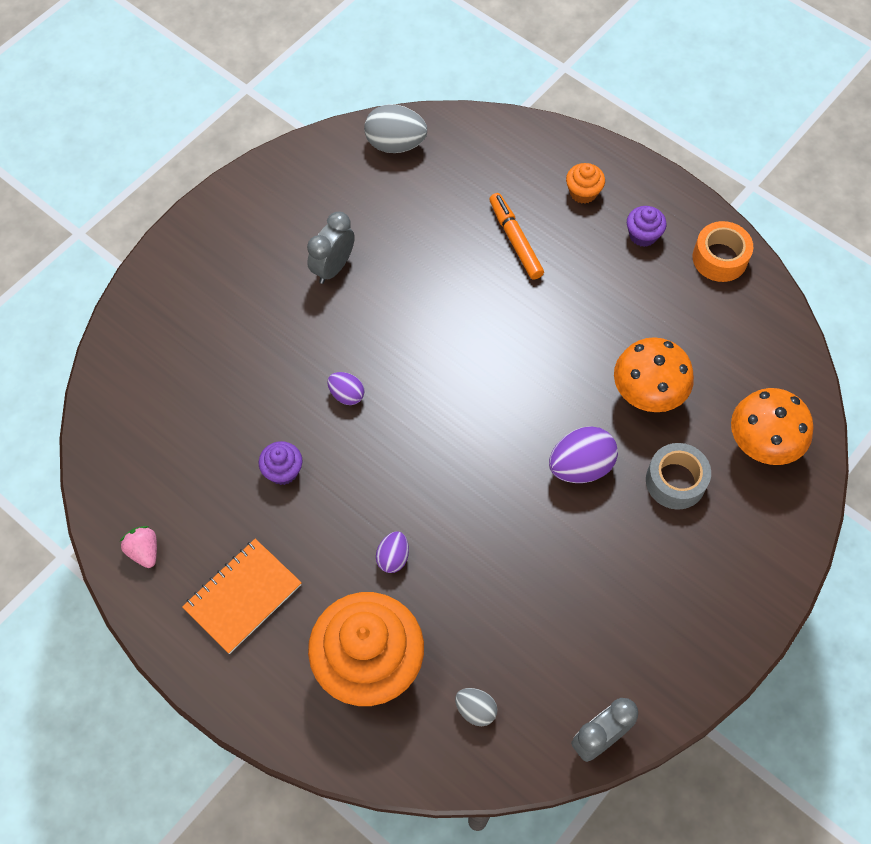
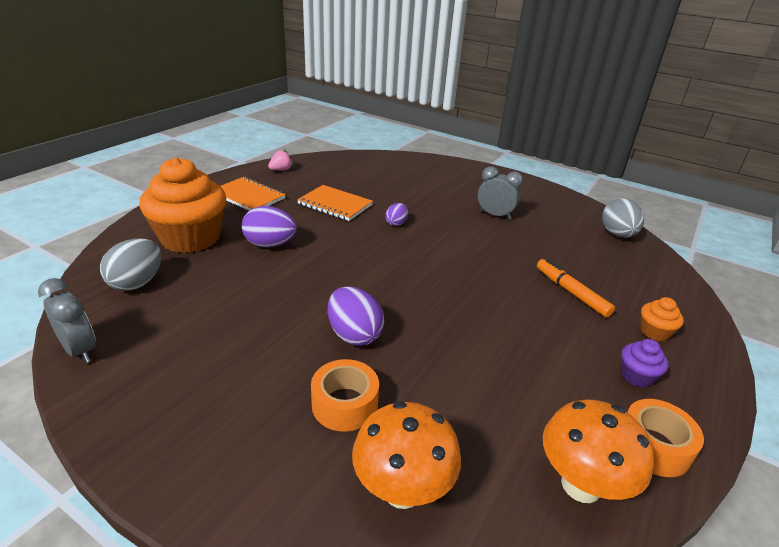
camera: 80 degrees right, 30 degrees down
(283, 471) = (335, 205): purple cupcake -> orange notebook
(393, 557) = (270, 244): purple egg -> purple egg, size x1.75
(475, 710) = (137, 283): grey egg -> grey egg, size x1.75
(515, 240) = (571, 292): orange marker -> orange marker turned 90 degrees counterclockwise
(646, 396) = (442, 380): orange mushroom -> orange mushroom (581, 485)
(675, 481) = (345, 404): grey tape -> orange tape

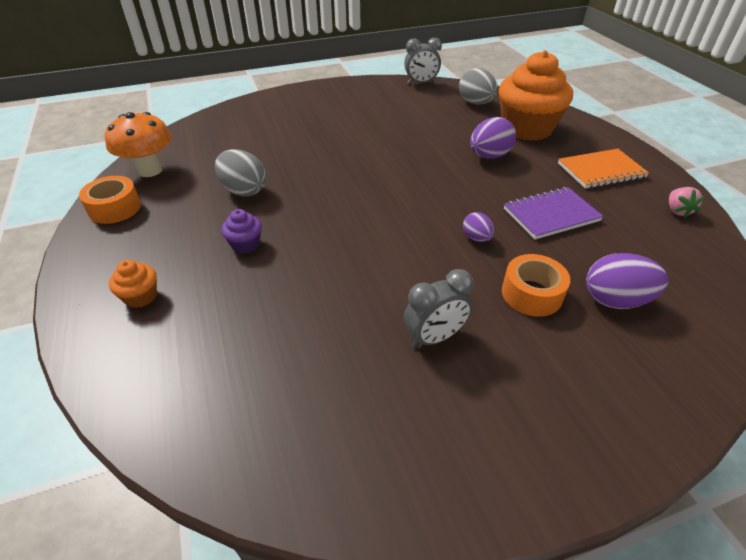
camera: 130 degrees right, 10 degrees up
(335, 205) = (551, 215): orange notebook -> purple notebook
(345, 404) = (292, 131): orange tape -> orange tape (531, 294)
(354, 335) = (339, 152): purple egg -> purple egg (615, 300)
(402, 490) = (229, 128): orange mushroom -> none
(571, 292) = (243, 285): orange marker -> none
(617, 234) = (264, 452): grey egg -> grey egg (243, 190)
(636, 376) = (142, 244): purple cupcake -> purple cupcake (245, 244)

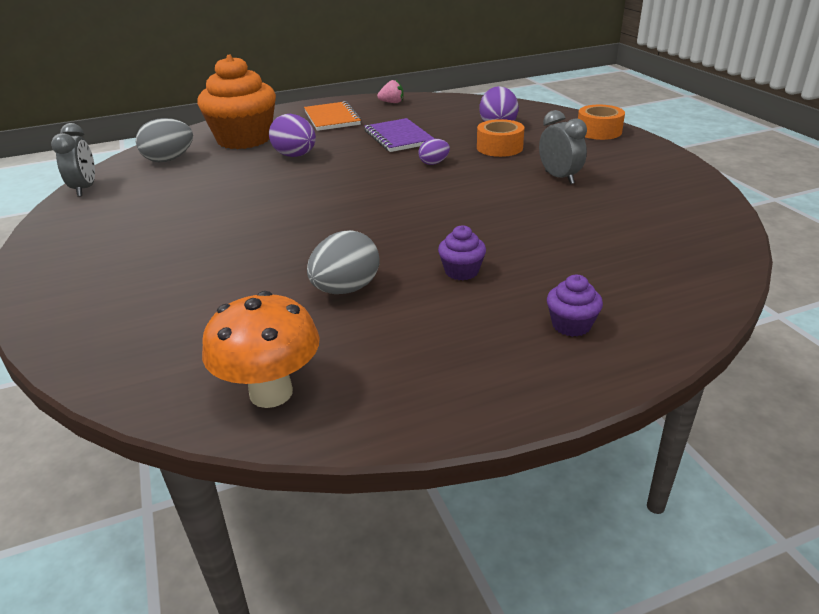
camera: 90 degrees left, 10 degrees down
(115, 208) = (388, 402): orange tape -> orange tape (599, 131)
(141, 296) = (571, 325): orange cupcake -> purple cupcake

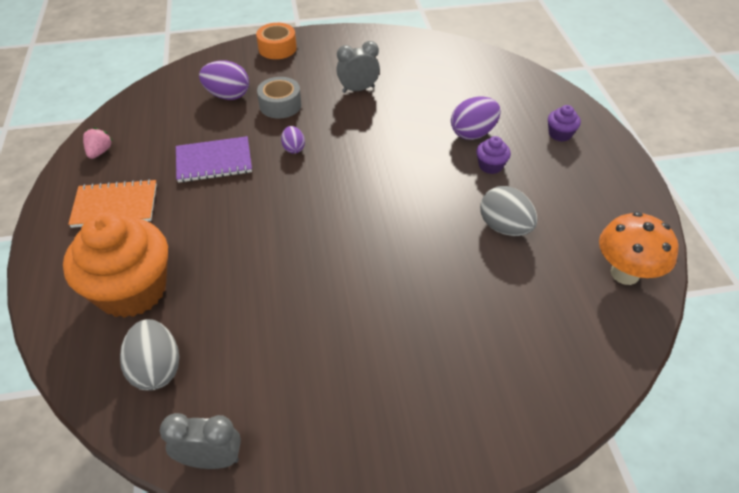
camera: 80 degrees left, 15 degrees up
(295, 156) = (217, 244): purple egg -> purple egg (473, 133)
(499, 147) = (280, 105): orange tape -> grey tape

